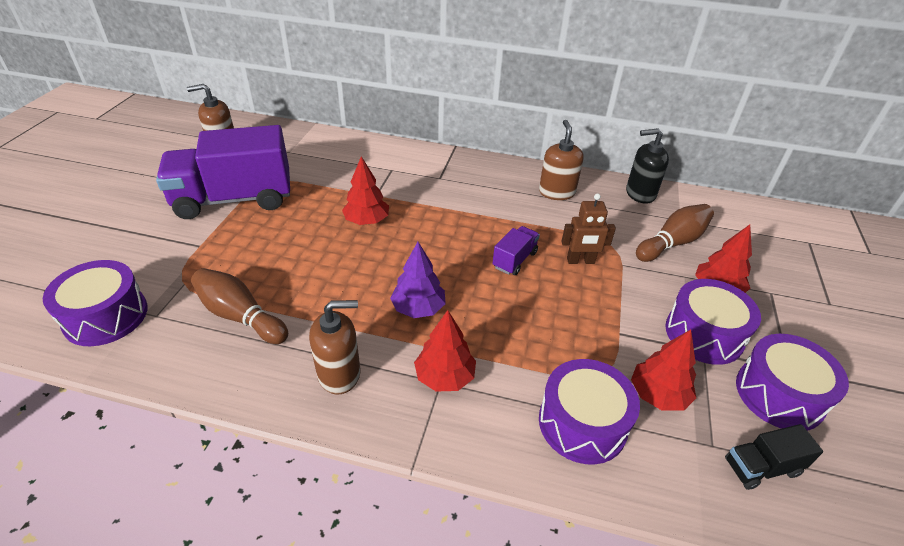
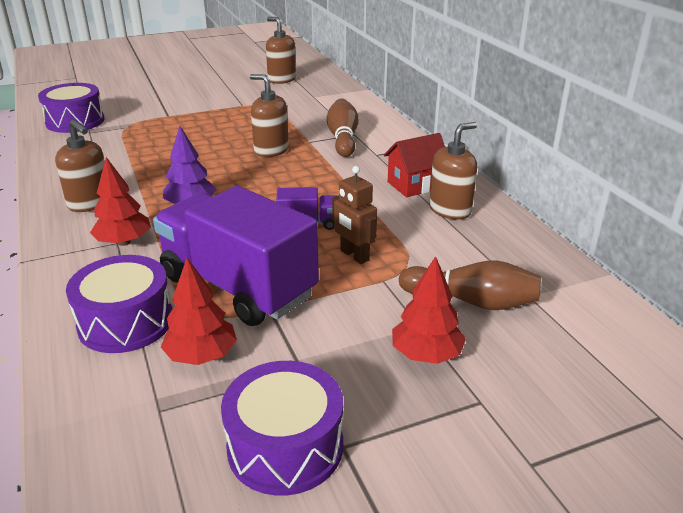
camera: 55 degrees right, 10 degrees down
(234, 199) = (230, 104): purple truck -> purple truck (238, 286)
(240, 316) = (114, 153): brown bowling pin -> brown bowling pin (343, 139)
(367, 221) = (271, 150): red tree -> brown soap dispenser
(507, 187) = (415, 185): none -> red house
(640, 194) = (535, 255): black soap dispenser -> none
(704, 334) = (331, 364): purple drum -> none
(761, 467) = (153, 454): black truck -> none

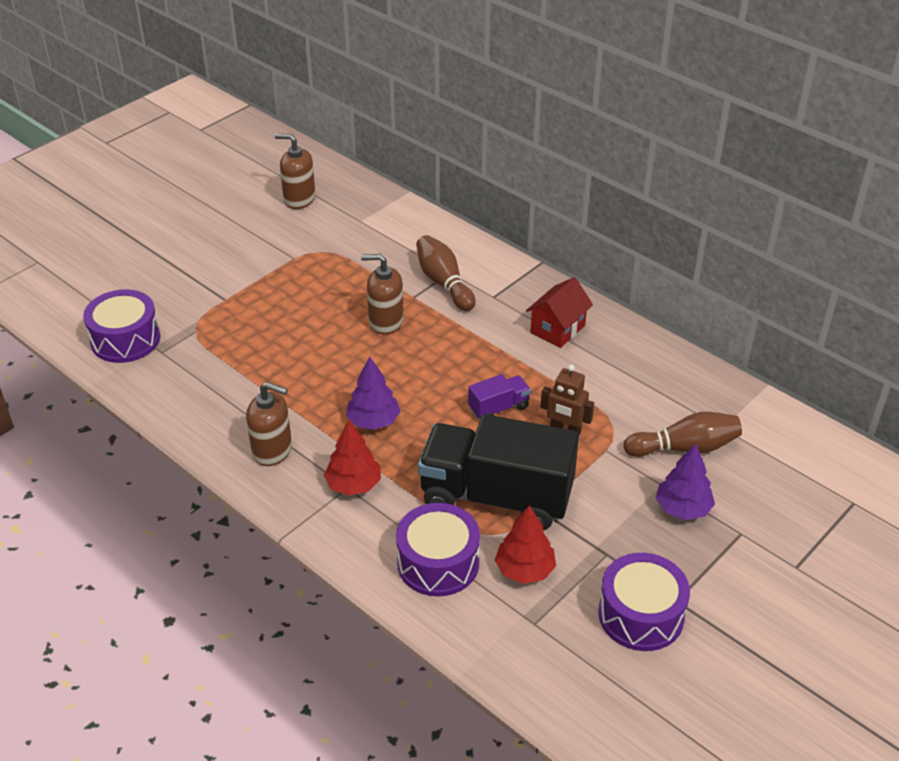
camera: 25 degrees left, 10 degrees up
(238, 286) = (496, 497): purple truck -> black truck
(426, 354) = (682, 508): red tree -> purple tree
(450, 210) = (608, 352): brown soap dispenser -> none

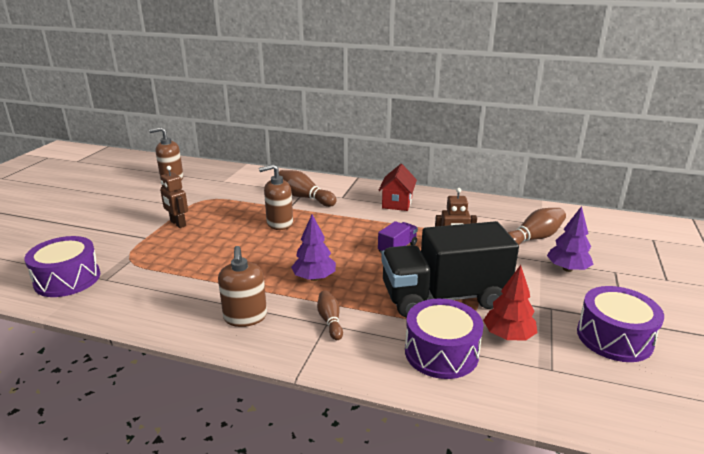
camera: 25 degrees left, 15 degrees down
(269, 286) = (178, 223): none -> brown robot
(272, 450) = (245, 317): brown soap dispenser -> brown soap dispenser turned 90 degrees clockwise
(353, 485) = (330, 321): red tree -> brown bowling pin

